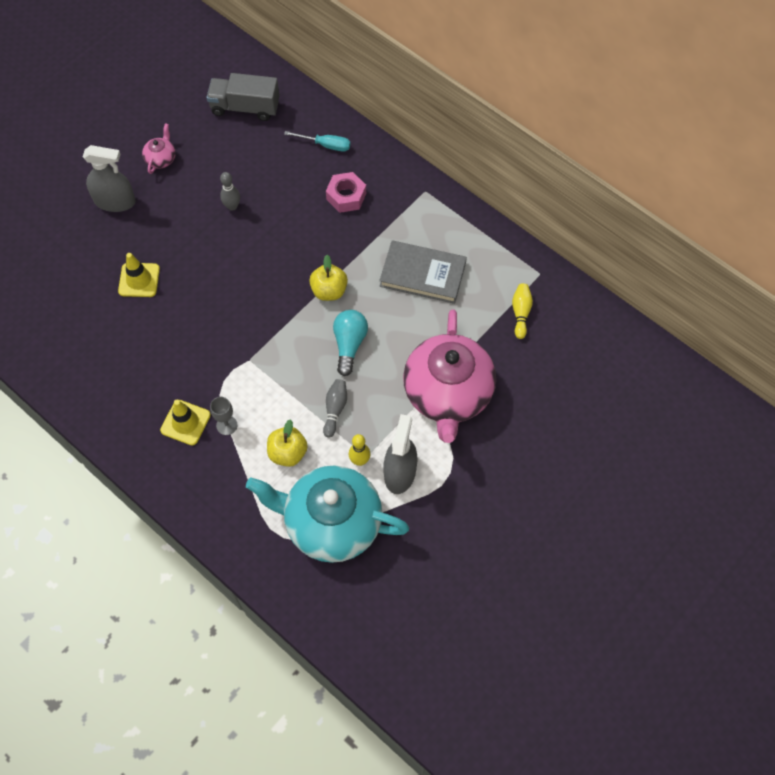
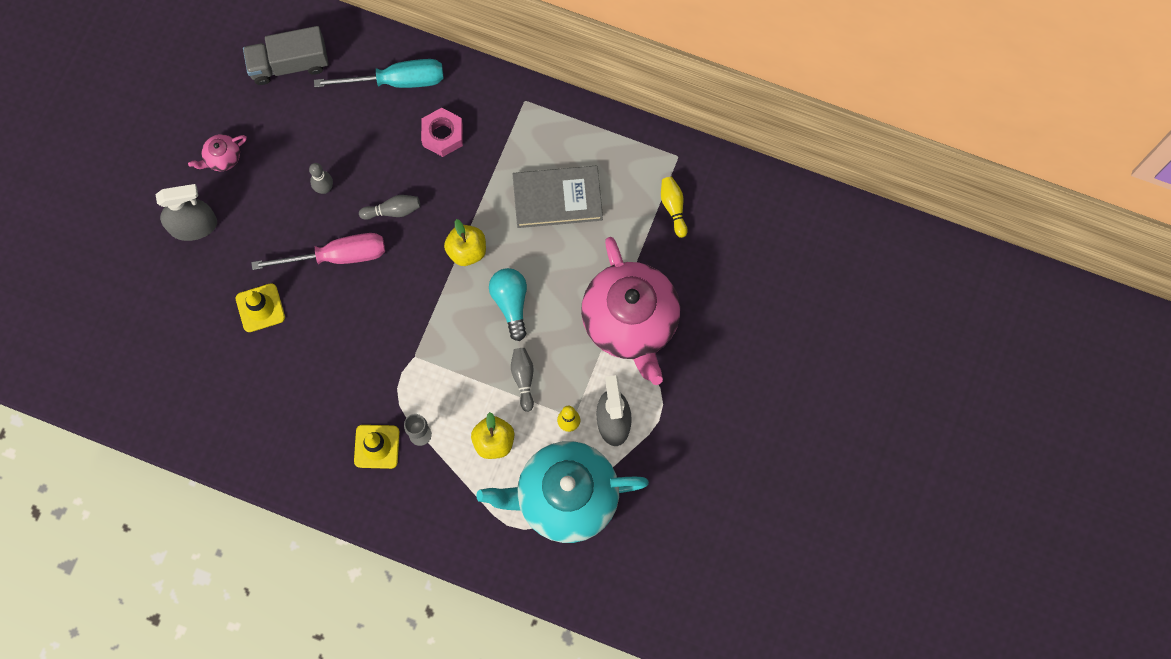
camera: 20 degrees left, 10 degrees up
(161, 159) = (222, 158): pink teapot -> pink teapot turned 120 degrees counterclockwise
(219, 260) = (337, 256): none -> pink screwdriver
(280, 240) = (393, 210): none -> grey bowling pin
(325, 145) = (396, 81): turquoise screwdriver -> turquoise screwdriver, size x1.66

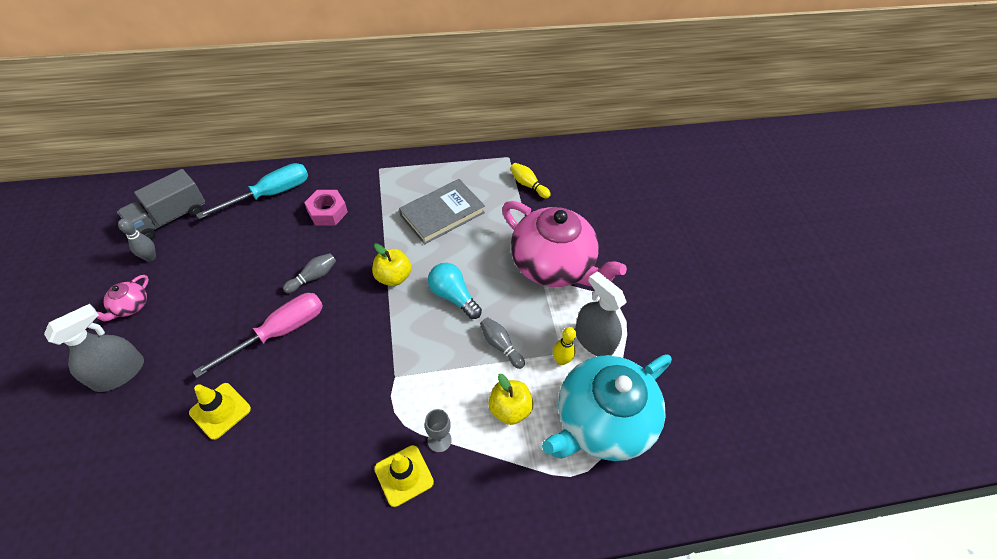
camera: 35 degrees left, 20 degrees down
(324, 188) = (242, 288): grey bowling pin -> grey bowling pin (150, 257)

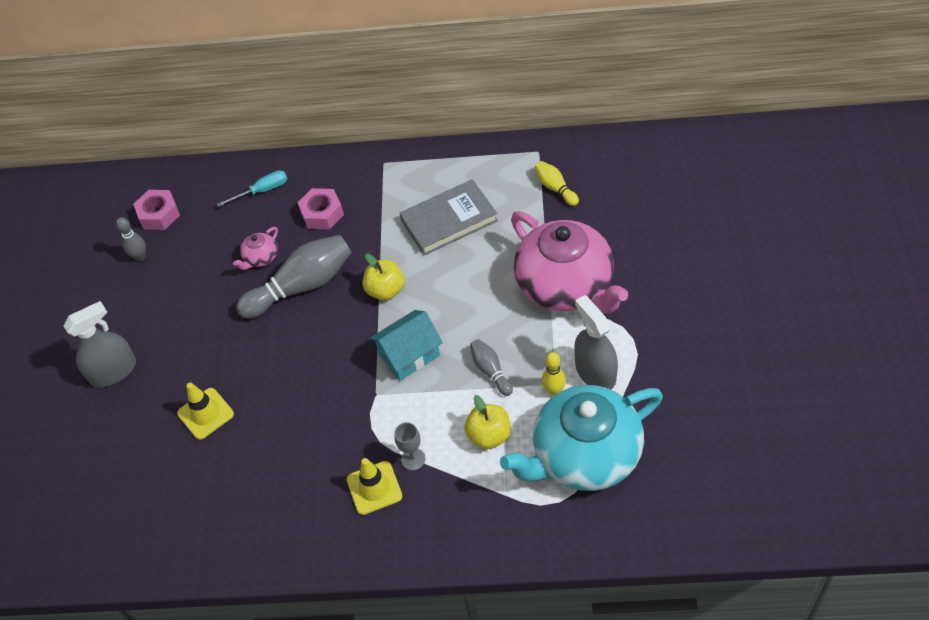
camera: 20 degrees right, 0 degrees up
(130, 306) = (122, 307): pink teapot -> pink teapot (261, 258)
(170, 218) = (159, 214): grey truck -> pink nut
(270, 194) = (262, 191): turquoise screwdriver -> turquoise screwdriver, size x0.60
(279, 332) = (264, 342): pink screwdriver -> none
(313, 277) = (302, 286): grey bowling pin -> grey bowling pin, size x2.03
(422, 336) = (409, 355): none -> turquoise house
(453, 296) = (447, 315): turquoise light bulb -> none

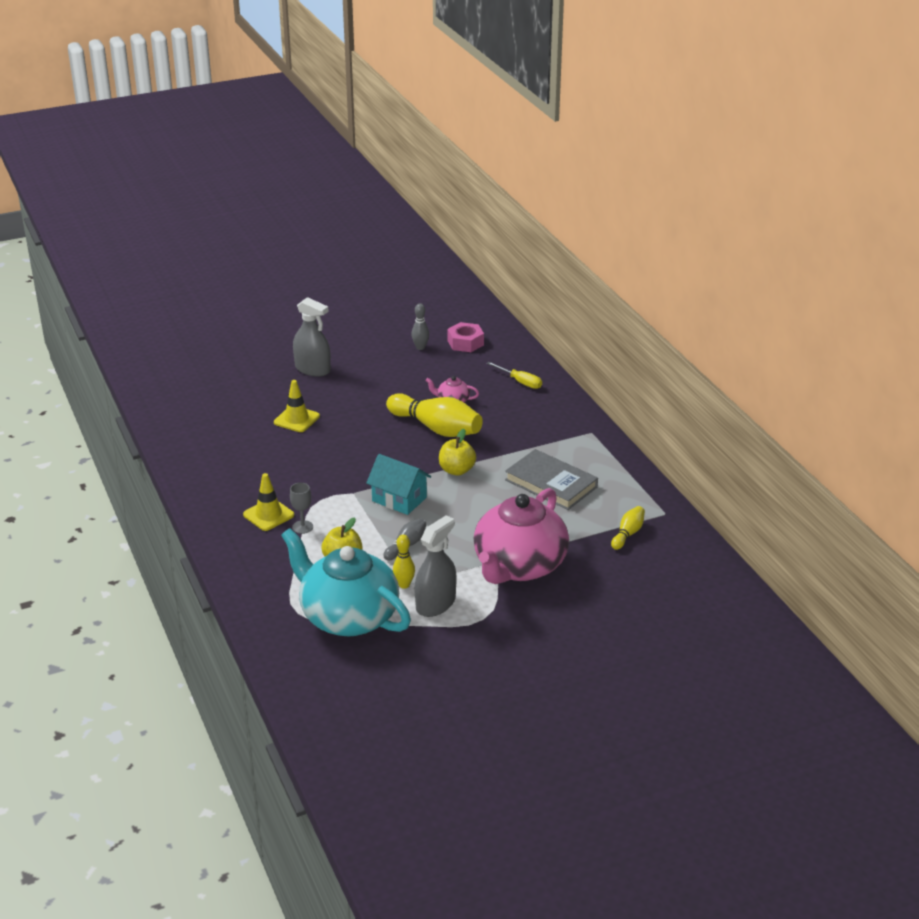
camera: 60 degrees right, 20 degrees down
(262, 191) = (520, 382): turquoise screwdriver -> yellow screwdriver
(302, 286) = (436, 428): grey bowling pin -> yellow bowling pin
(322, 214) = (515, 417): pink nut -> none

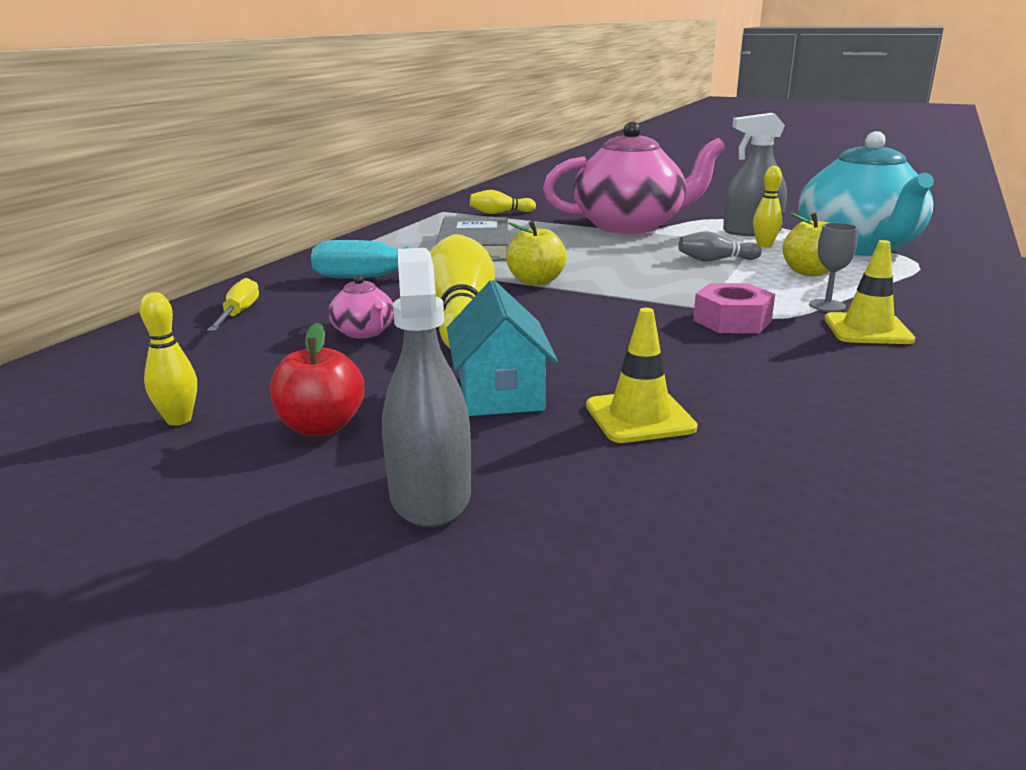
camera: 130 degrees left, 10 degrees down
(378, 367) = (321, 427): none -> red apple
(399, 499) = (655, 285): turquoise house -> turquoise house (500, 392)
(420, 347) = (179, 420): grey bowling pin -> yellow bowling pin
(465, 343) = (117, 388): pink nut -> pink nut (732, 320)
(526, 432) = (383, 278): none -> turquoise screwdriver

